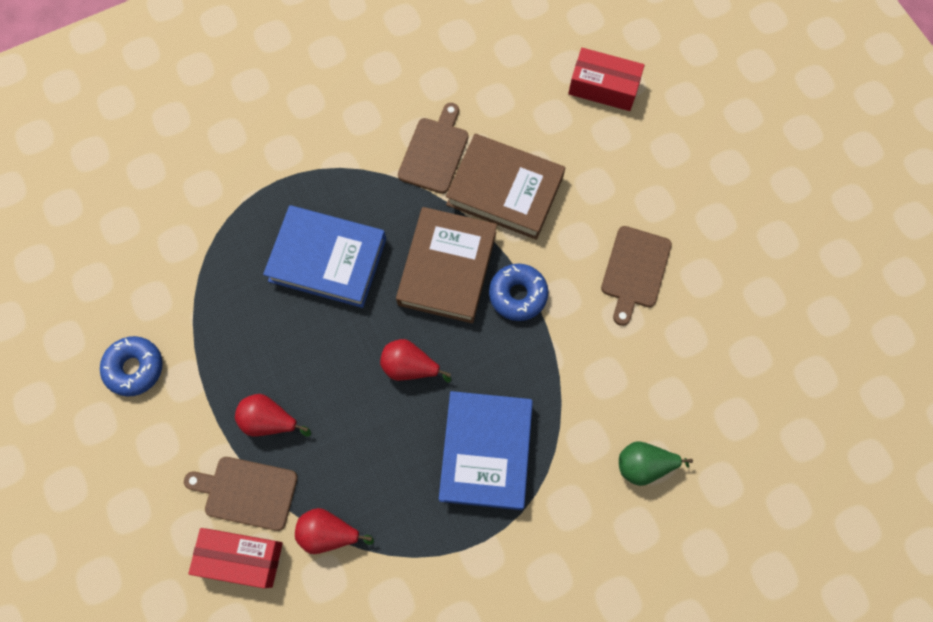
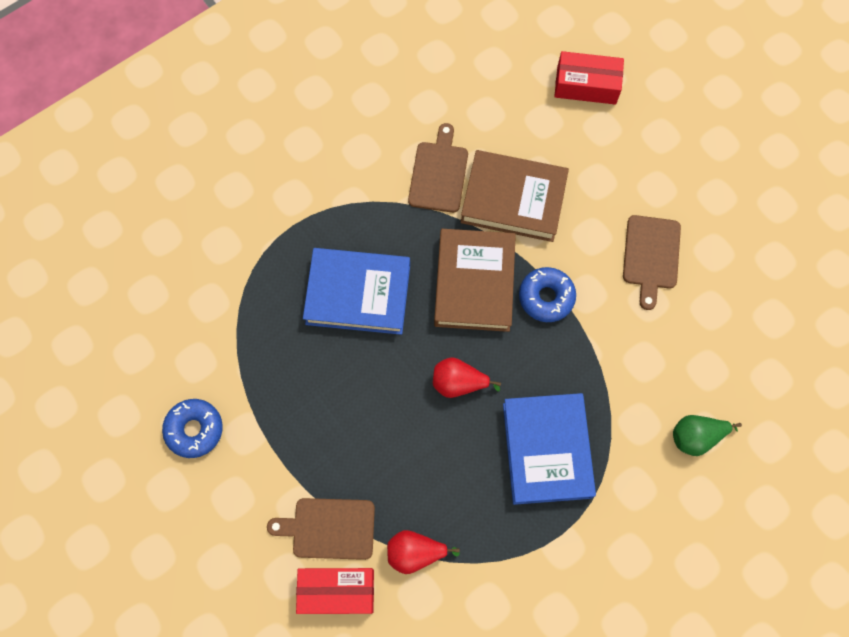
camera: 10 degrees left, 0 degrees up
(269, 420) = (336, 457): red pear -> none

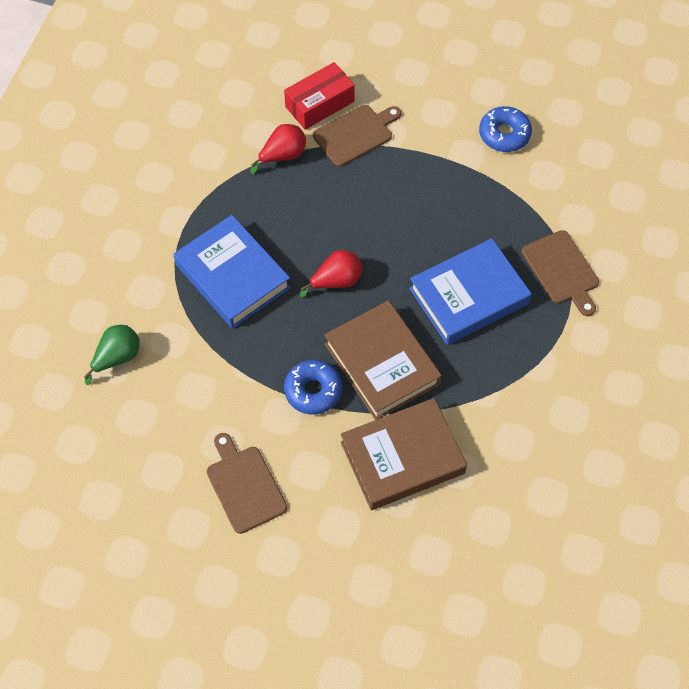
camera: 145 degrees right, 10 degrees down
(438, 173) = (486, 438): brown cutting board -> brown cutting board (562, 270)
(586, 85) = (416, 622): red box -> none

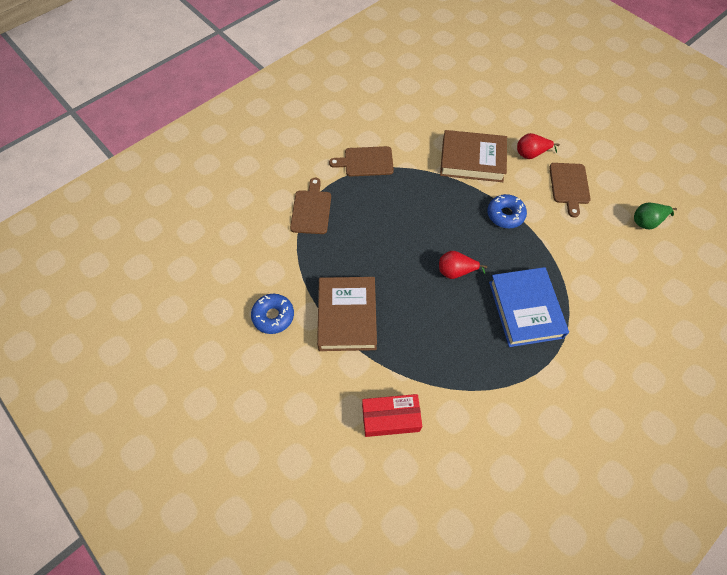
camera: 150 degrees left, 0 degrees up
(117, 358) = (626, 292): green pear -> green pear (647, 222)
(283, 156) = (444, 386): red pear -> red pear (531, 154)
(355, 134) = (379, 375): brown cutting board -> brown cutting board (366, 162)
(382, 364) = (455, 210): brown book -> brown book (347, 316)
(468, 296) = (378, 222): blue book -> none

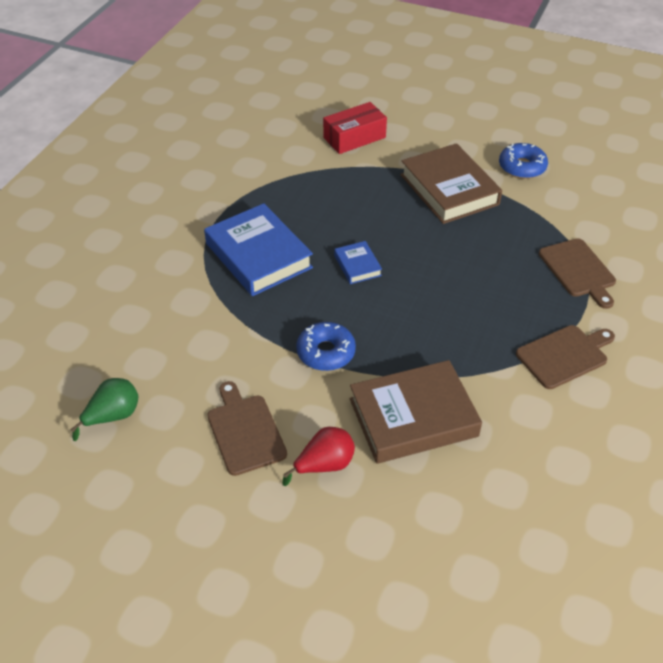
camera: 155 degrees right, 15 degrees down
(456, 271) = (357, 265): red pear -> blue book

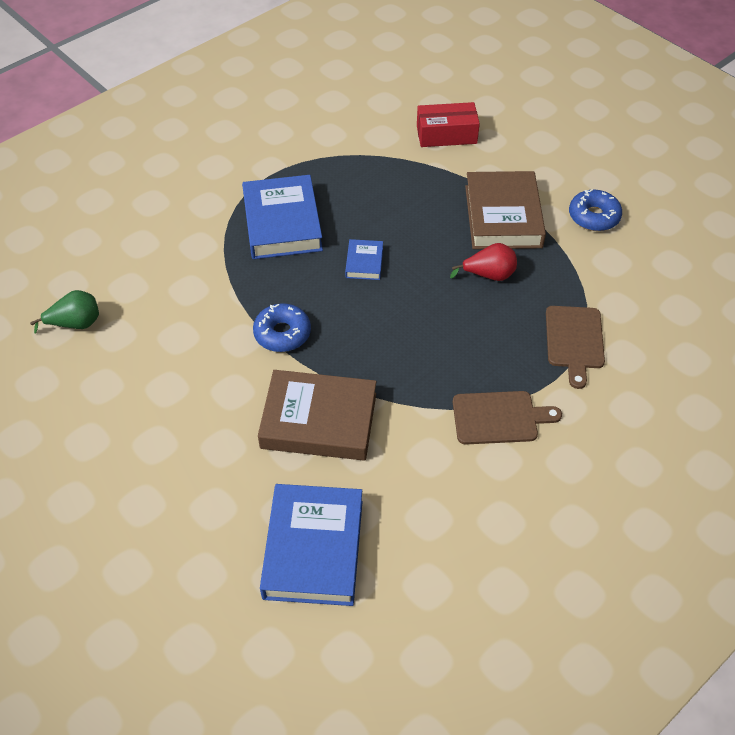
camera: 25 degrees right, 5 degrees up
(245, 431) = (170, 377): brown cutting board -> none
(324, 465) = (215, 432): red pear -> red pear (489, 275)
(489, 534) = (313, 549): none -> blue book

